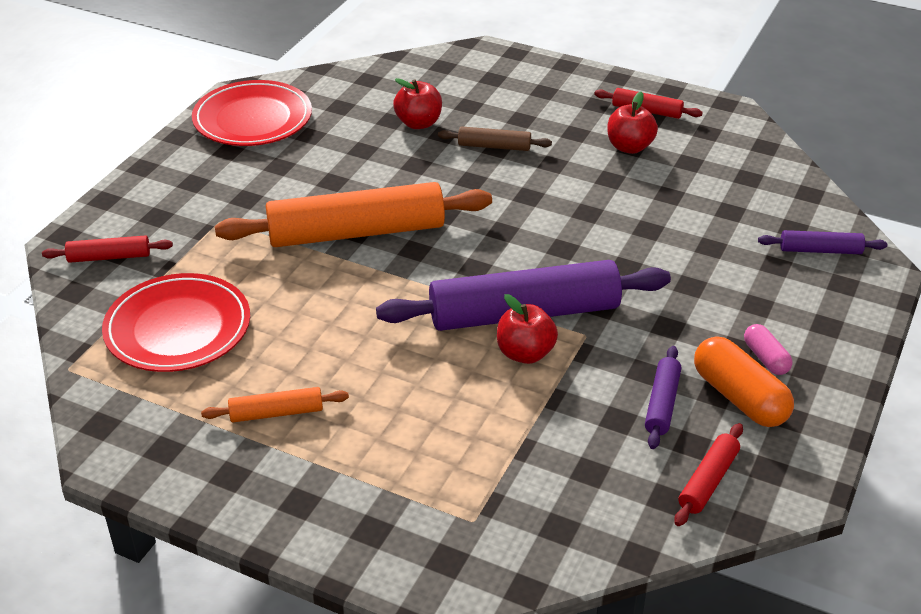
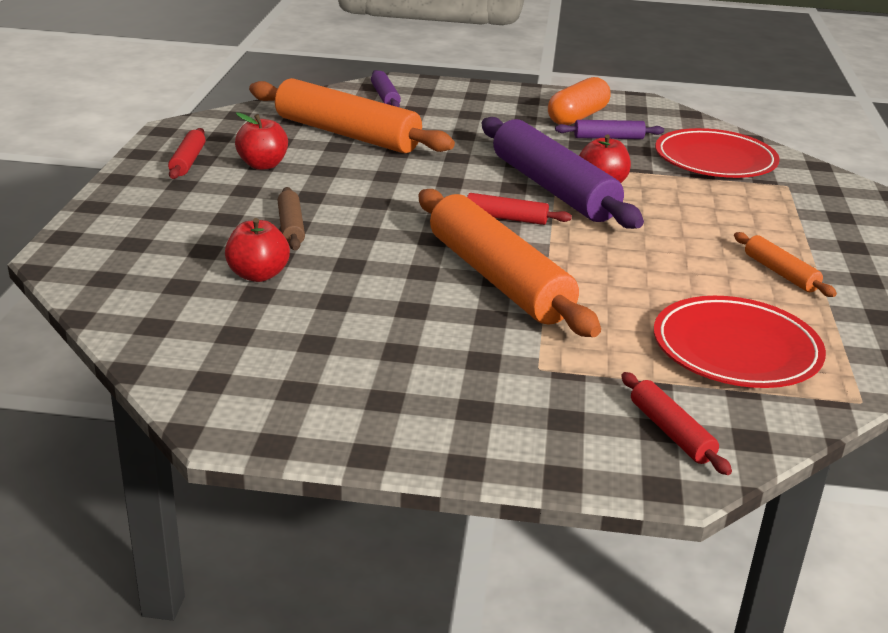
camera: 110 degrees left, 10 degrees down
(253, 119) = (293, 398): red plate -> red plate (715, 160)
(702, 205) = (347, 134): none -> orange rolling pin
(708, 481) = (666, 123): red rolling pin -> red rolling pin (506, 218)
(765, 358) = (529, 111): pink capsule -> none

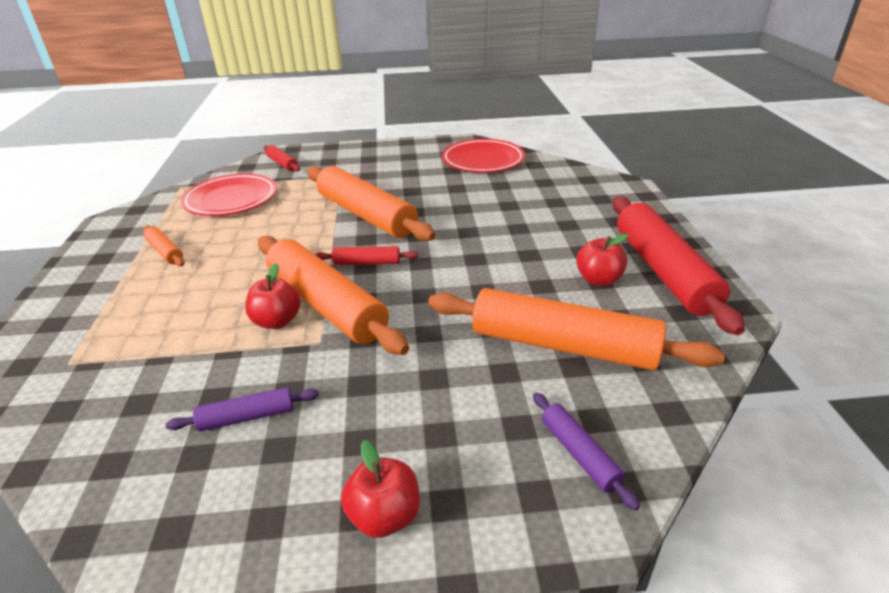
camera: 170 degrees right, 5 degrees up
(188, 161) = (663, 271): red rolling pin -> red rolling pin, size x2.21
(258, 275) = (509, 194): red apple -> red apple (384, 516)
(291, 227) = (519, 226): brown rolling pin -> none
(553, 189) = (326, 304): purple rolling pin -> orange rolling pin
(577, 117) = (281, 469): orange capsule -> none
(715, 160) = (123, 396): red plate -> red plate (483, 160)

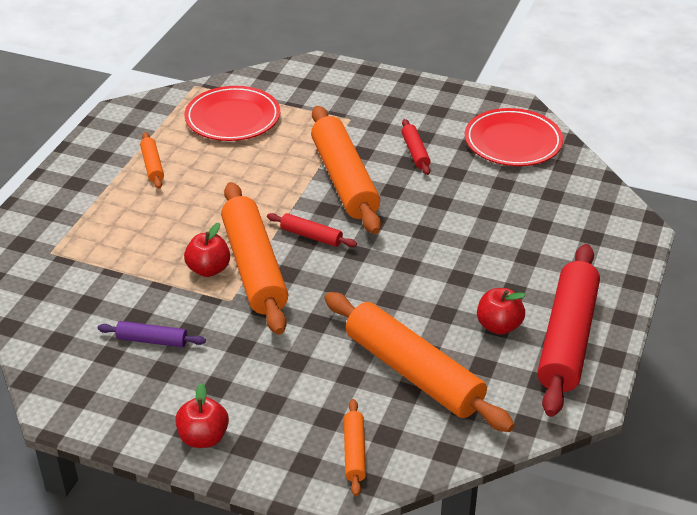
camera: 25 degrees right, 5 degrees up
(282, 163) = (303, 82): red rolling pin -> red rolling pin (415, 152)
(579, 454) = (354, 452): purple rolling pin -> orange rolling pin

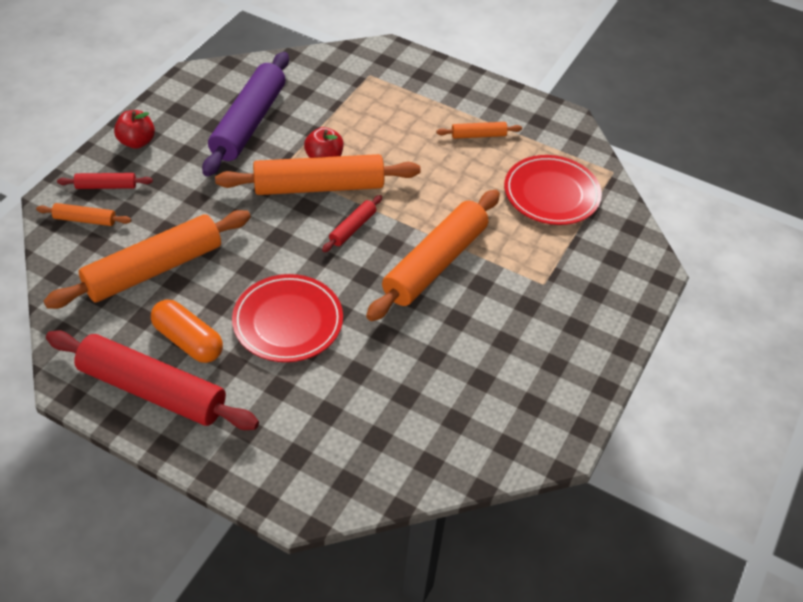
camera: 95 degrees right, 10 degrees up
(152, 340) = (249, 122): purple rolling pin -> purple rolling pin, size x2.21
(344, 180) = (435, 263): orange rolling pin -> orange rolling pin turned 45 degrees counterclockwise
(415, 152) = (475, 328): red rolling pin -> red rolling pin (106, 186)
(498, 326) = (188, 341): red apple -> orange capsule
(513, 142) = (483, 424): red plate -> red plate (288, 321)

